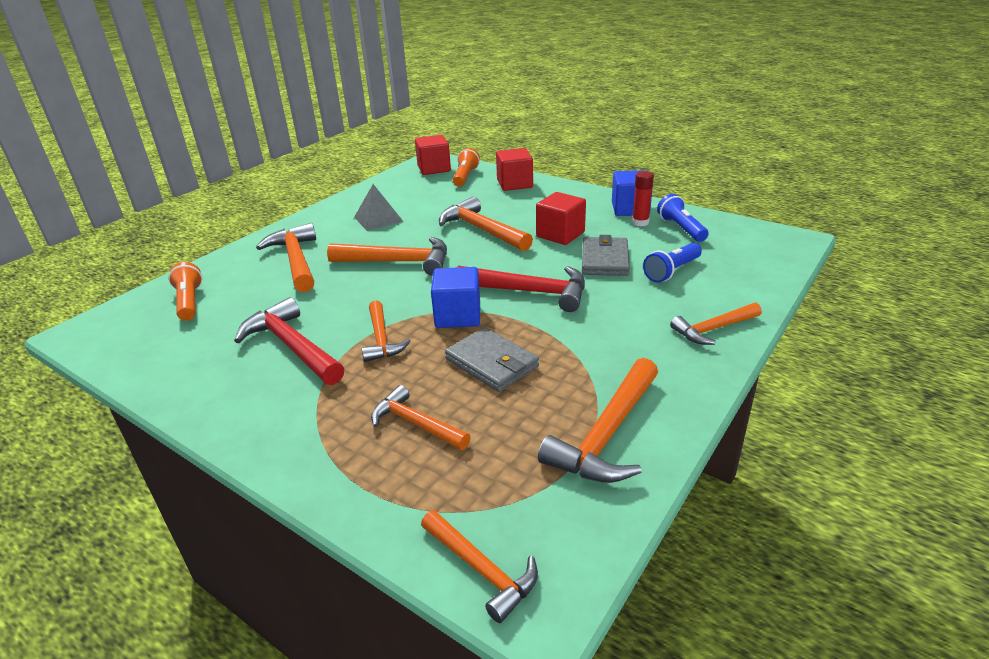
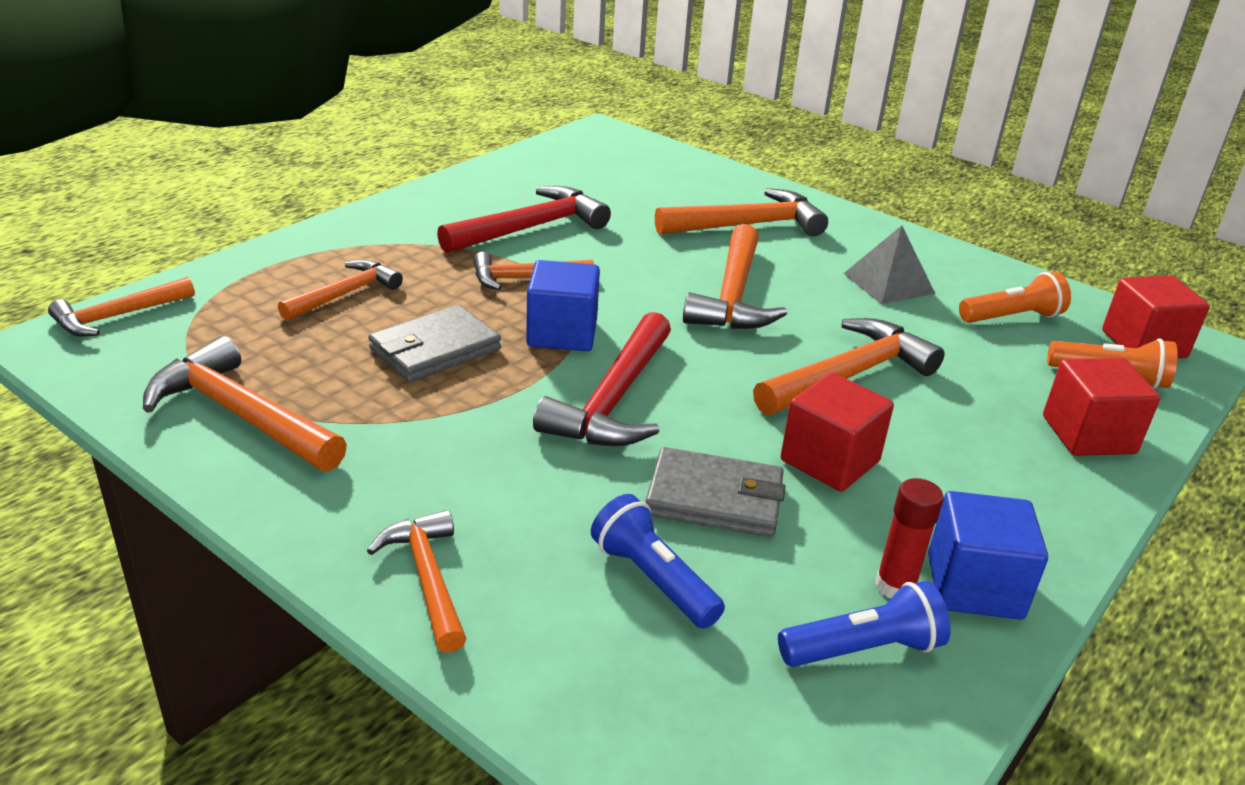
camera: 90 degrees right, 0 degrees up
(189, 302) = (650, 172): orange flashlight -> orange flashlight (1012, 317)

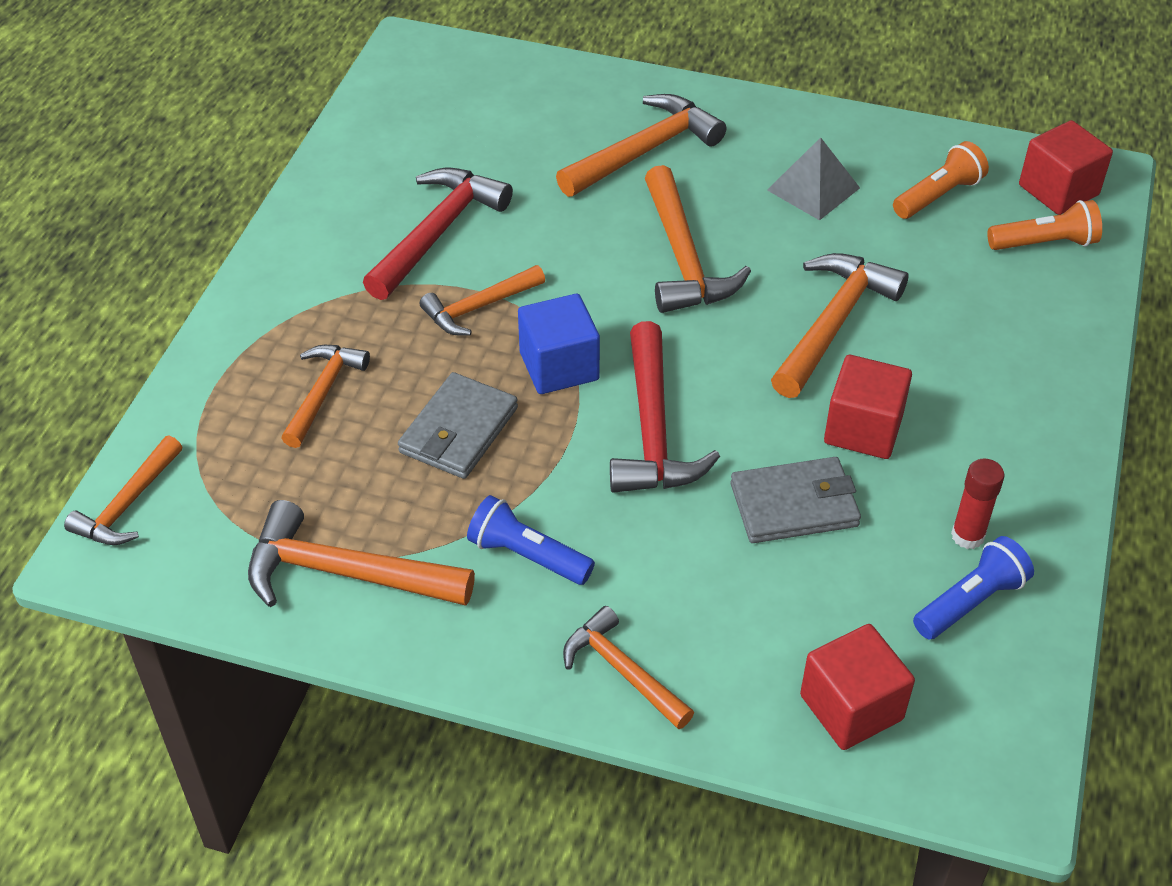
camera: 20 degrees left, 15 degrees up
(653, 579) = (790, 602): blue flashlight -> blue flashlight (527, 555)
(974, 586) = (1023, 513): blue cube -> none
(1088, 435) = (1050, 320): red cube -> red cube (851, 707)

